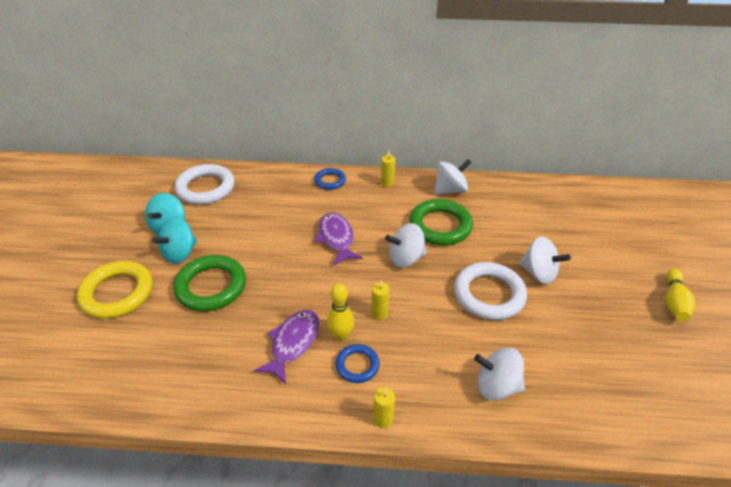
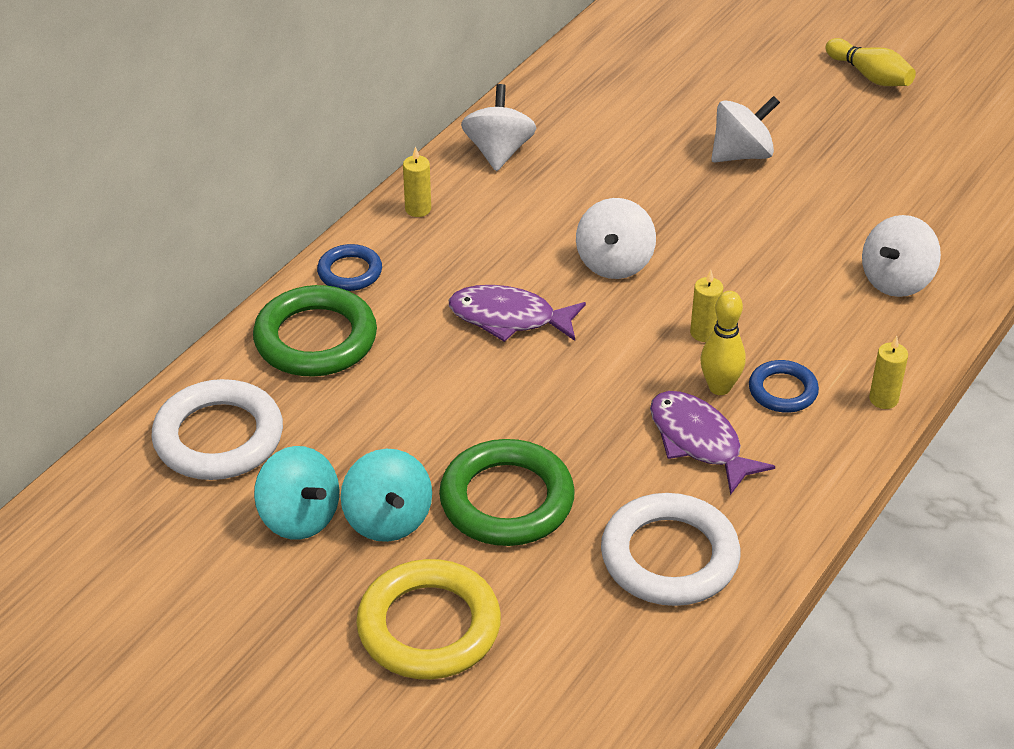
camera: 60 degrees left, 0 degrees up
(440, 226) = (573, 199): green ring -> green ring (315, 339)
(489, 294) = (745, 216): white ring -> white ring (669, 557)

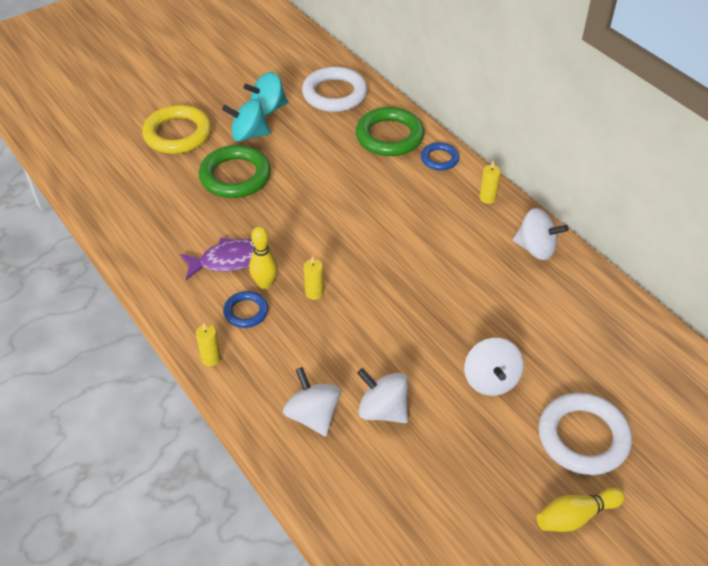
camera: 110 degrees right, 5 degrees up
(509, 318) = (370, 211): purple fish -> none
(614, 263) = (398, 271): white spinning top -> white spinning top (383, 410)
(669, 557) = (160, 223): white ring -> white ring (583, 437)

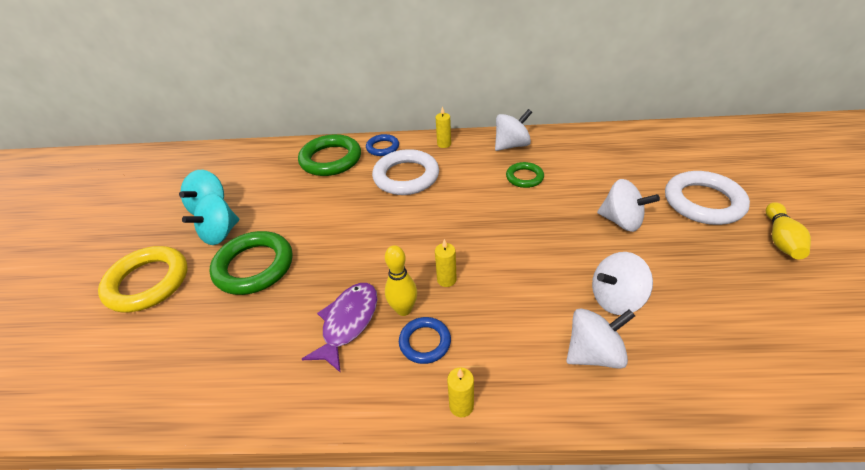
camera: 50 degrees left, 5 degrees down
(313, 415) = (593, 353): white spinning top -> white spinning top turned 150 degrees clockwise
(334, 94) = (251, 165): white ring -> white ring (406, 176)
(491, 282) = (524, 177): none -> green ring

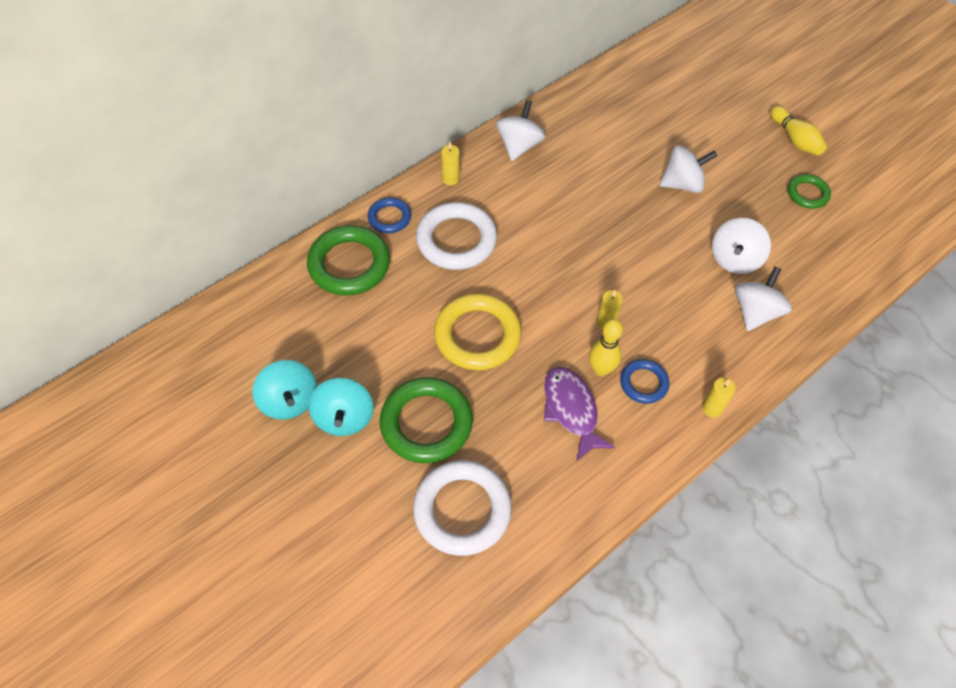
camera: 45 degrees left, 15 degrees up
(148, 282) = (340, 510): yellow ring -> yellow ring (477, 335)
(524, 177) = (567, 179): green ring -> green ring (807, 194)
(703, 202) = (723, 130): white ring -> white ring (462, 510)

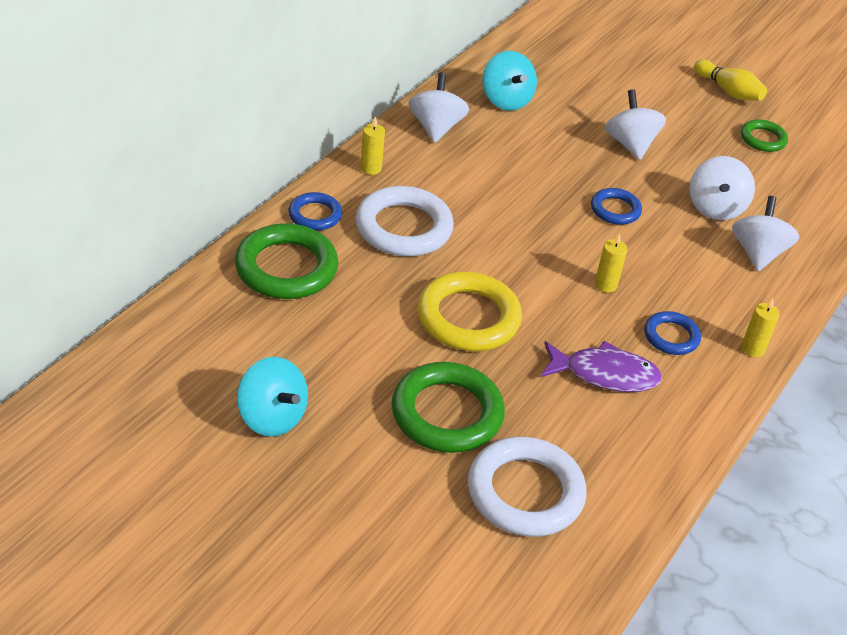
camera: 20 degrees left, 15 degrees down
(344, 418) = (347, 424): turquoise spinning top -> turquoise spinning top (506, 100)
(571, 410) = (604, 374): purple fish -> purple fish turned 135 degrees clockwise
(601, 369) = (620, 330): yellow bowling pin -> none
(643, 248) = (615, 210): none -> blue ring
(682, 184) = (630, 144): white spinning top -> white spinning top turned 75 degrees counterclockwise

